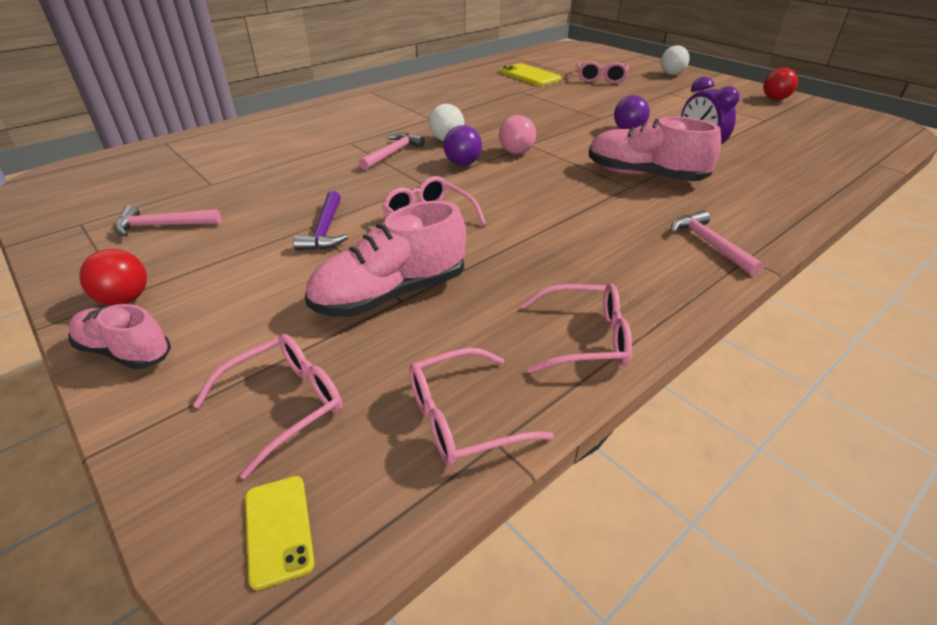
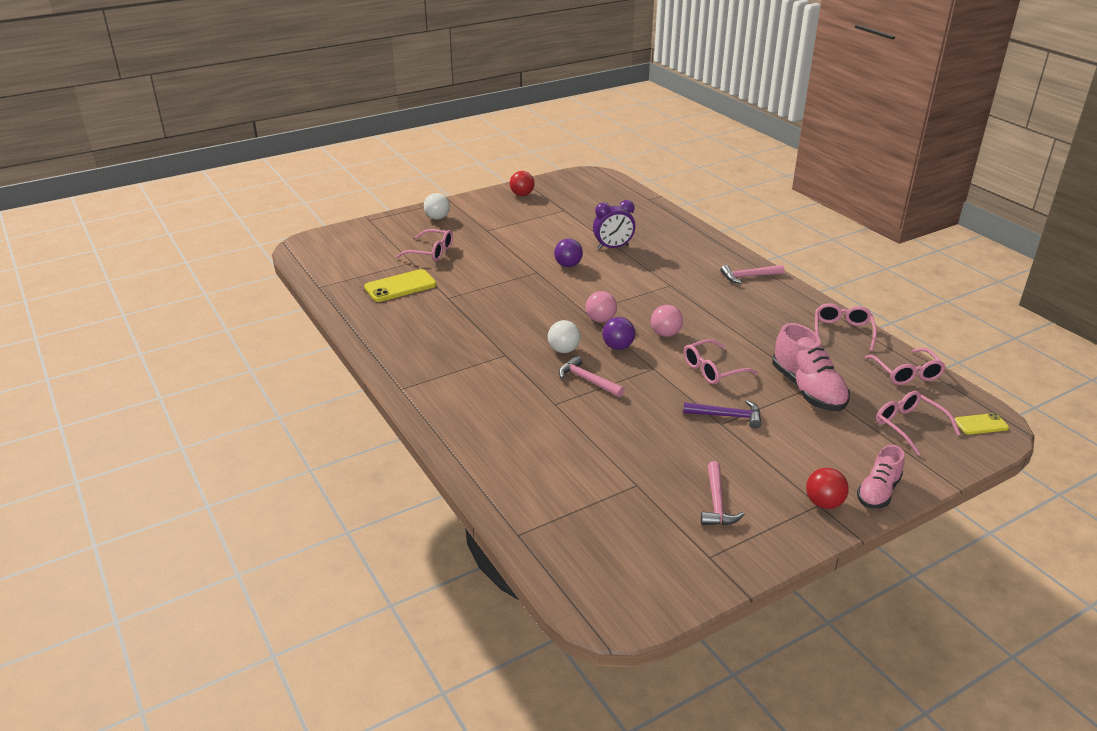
camera: 80 degrees left, 5 degrees down
(502, 188) = (665, 334): none -> pink ball
(644, 175) = (653, 276): pink shoe -> none

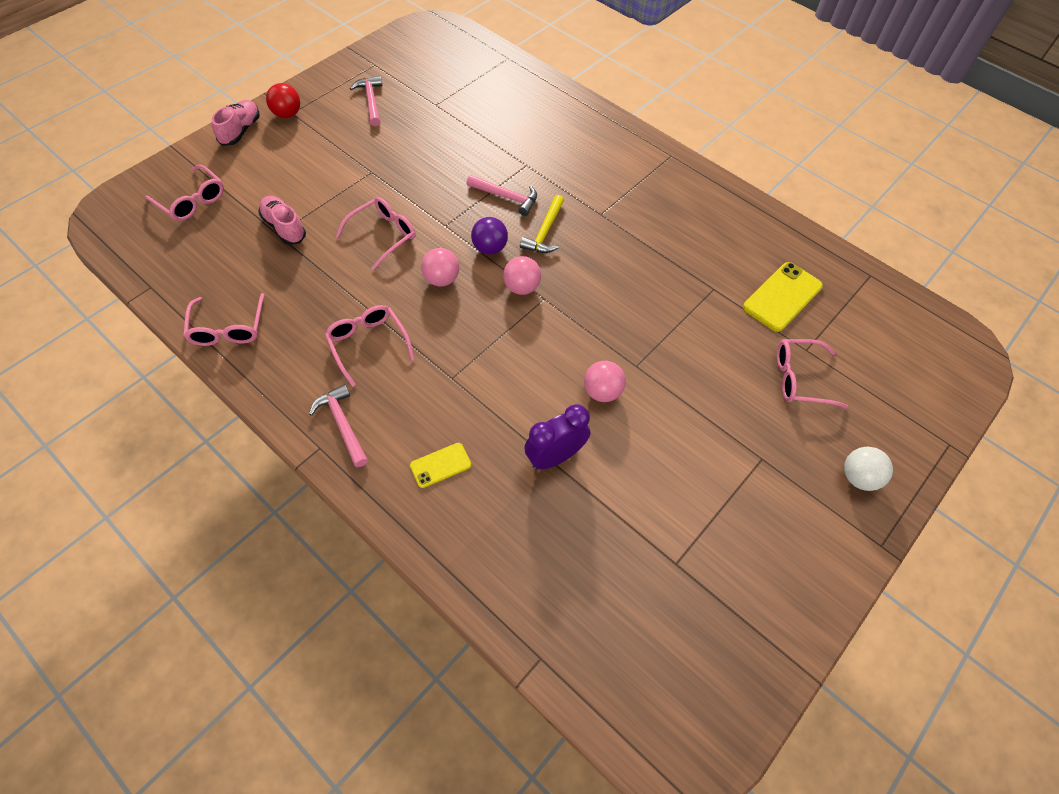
camera: 160 degrees right, 25 degrees up
(522, 195) = (776, 606): red ball -> none
(563, 350) = (545, 232): white ball -> yellow hammer
(568, 265) = (602, 392): purple ball -> pink ball
(727, 416) = (366, 180): purple hammer -> none
(749, 276) = (342, 424): pink hammer -> pink hammer turned 90 degrees counterclockwise
(808, 389) = (284, 227): pink shoe -> pink shoe, size x0.63
(906, 373) = (170, 272): pink glasses -> pink glasses (368, 344)
(981, 424) = (118, 216): yellow phone -> yellow phone (440, 465)

